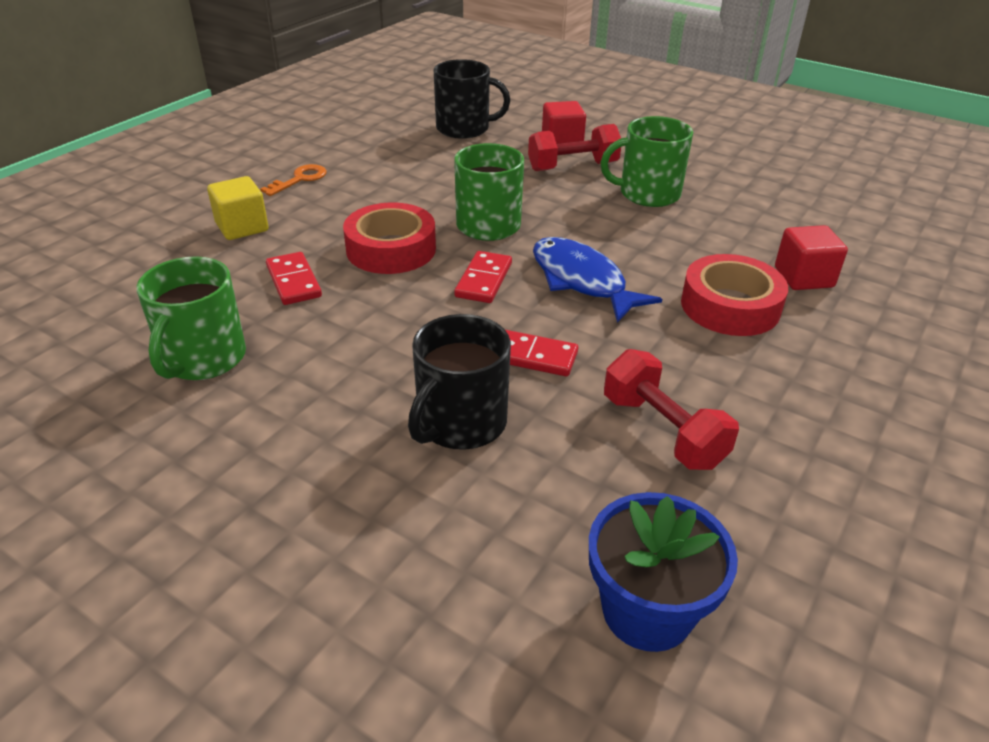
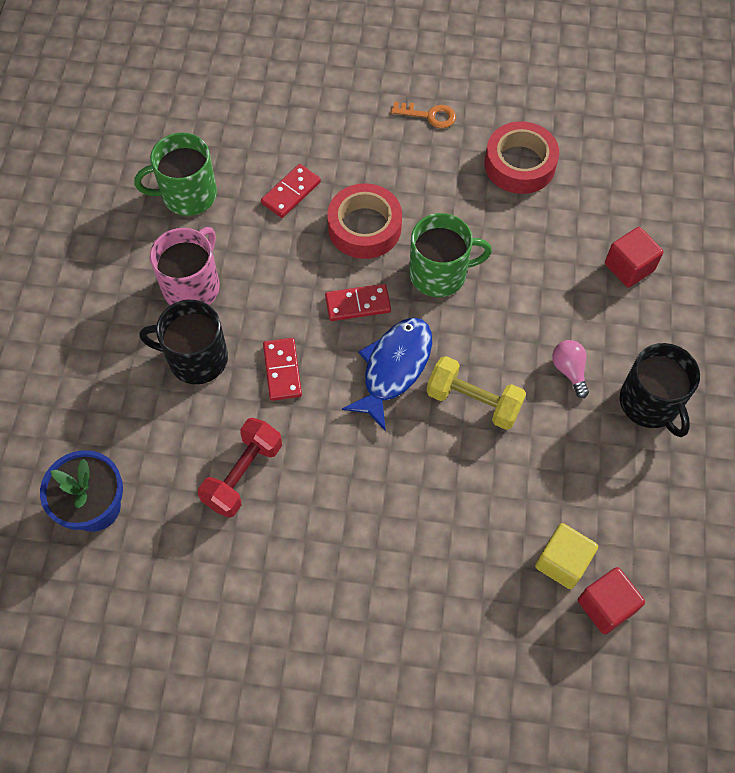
camera: 65 degrees right, 25 degrees up
(242, 227) = (339, 123): yellow cube -> yellow cube (562, 562)
(347, 394) = (192, 286): none -> pink mug
(464, 128) = (602, 180): black mug -> black mug (650, 404)
(573, 167) = (583, 294): red dumbbell -> none
(647, 194) = (569, 370): green mug -> pink light bulb
(651, 248) = (473, 401): none -> yellow dumbbell
(730, 306) = (416, 481): red tape -> red tape (519, 164)
(803, 277) = (493, 529): red cube -> red cube (606, 606)

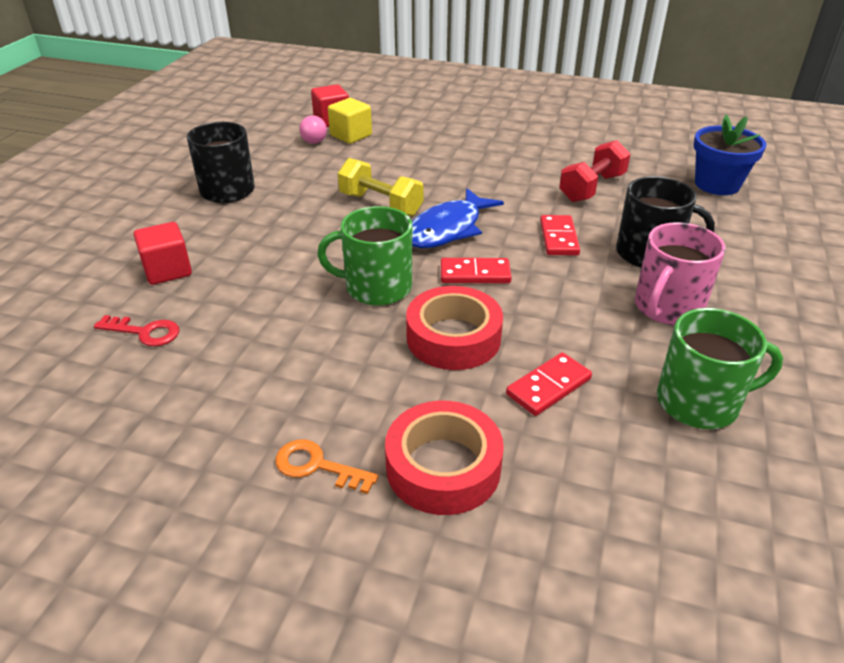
camera: 170 degrees left, 25 degrees down
(519, 164) = (219, 381): red tape -> red tape (443, 467)
(569, 370) = (283, 212): pink light bulb -> pink light bulb (314, 139)
(600, 198) = (145, 332): none -> red key

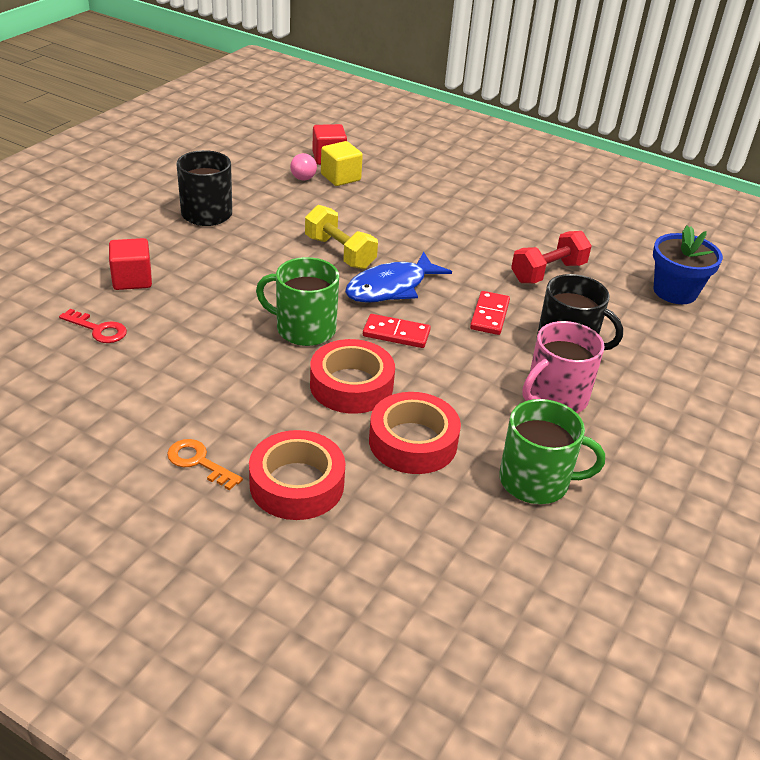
camera: 10 degrees right, 0 degrees up
(548, 387) = (413, 442): red domino -> red tape

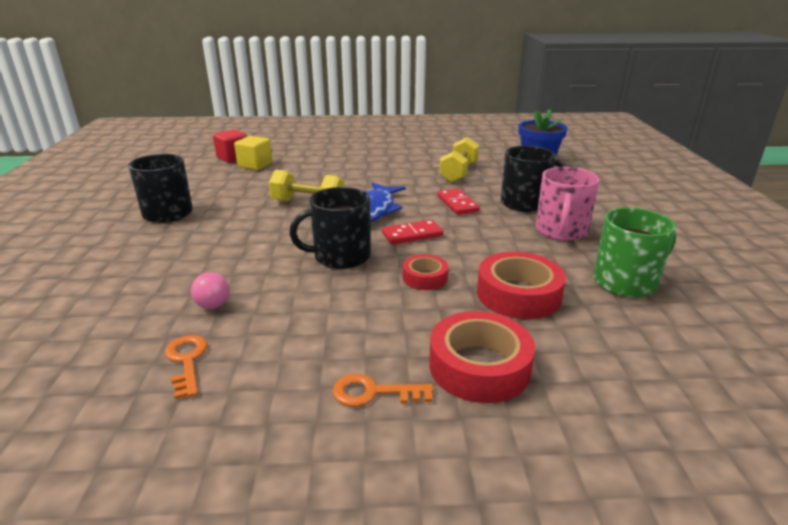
camera: 30 degrees left, 10 degrees down
(98, 329) = (144, 327): red key -> none
(102, 372) = (187, 361): none -> orange key
(132, 279) = (142, 277): red cube -> none
(304, 176) = (225, 171): pink light bulb -> pink light bulb (211, 301)
(304, 329) = (340, 256): green mug -> black mug
(351, 385) = (425, 277): red tape -> red tape, size x0.57
(548, 272) = (458, 172): red dumbbell -> yellow dumbbell

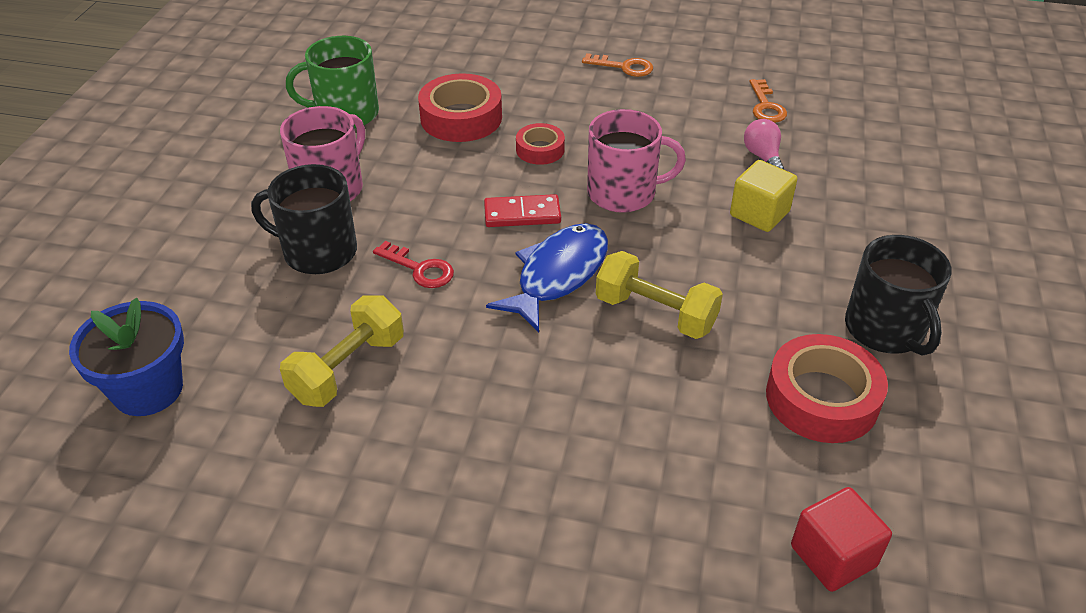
camera: 165 degrees left, 15 degrees up
(255, 165) = (769, 497): yellow cube -> yellow cube (759, 214)
(340, 256) = (623, 193): black mug -> pink mug
(457, 204) = (420, 269): red domino -> red key
(479, 366) = (540, 70): red tape -> red tape (822, 398)

